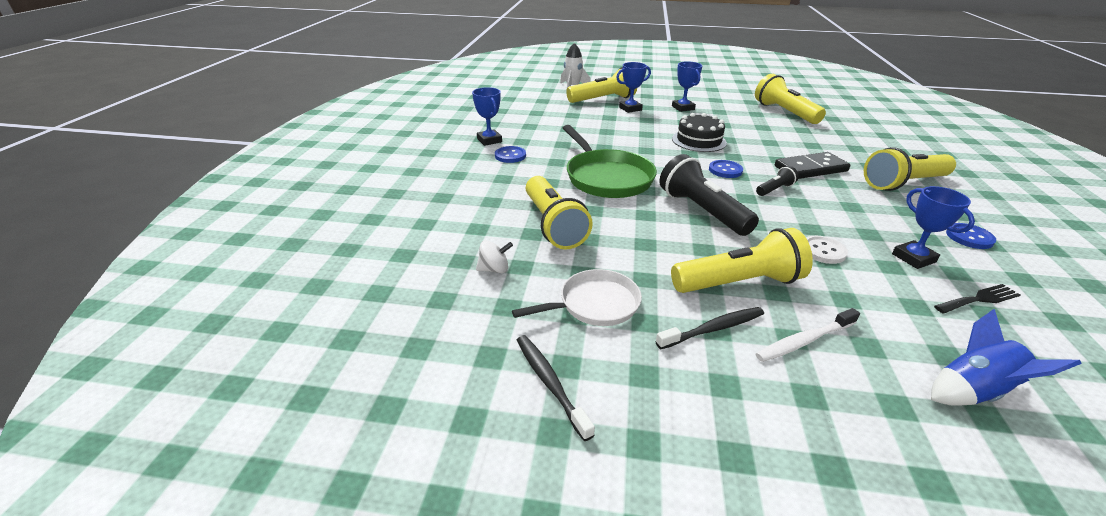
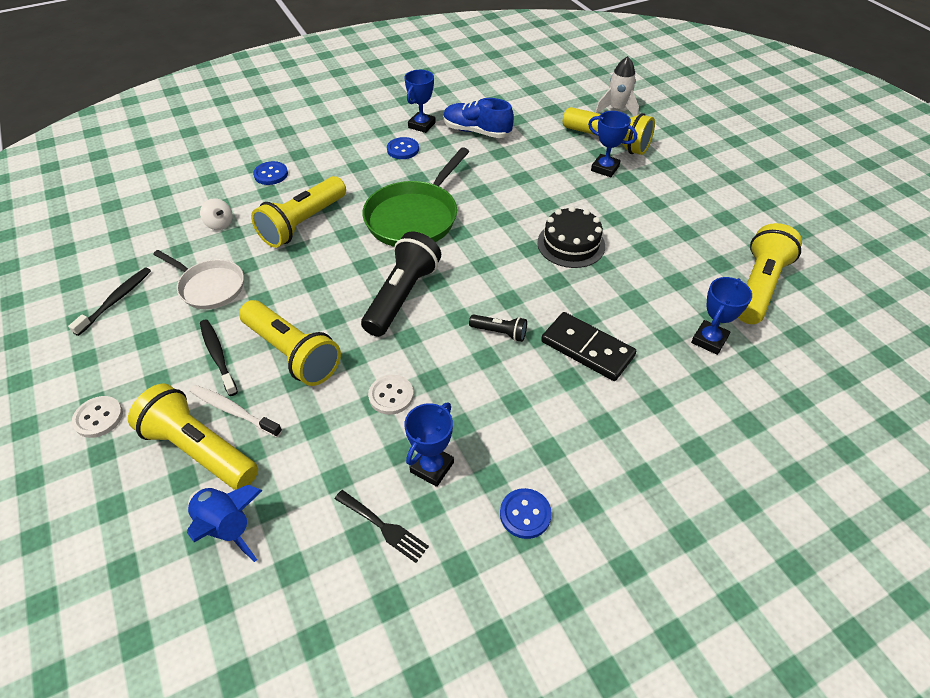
camera: 55 degrees right, 15 degrees up
(530, 127) = (476, 131): none -> blue shoe
(683, 108) = (659, 202): blue trophy -> blue trophy (709, 340)
(713, 329) = (218, 356): black toothbrush -> black toothbrush turned 150 degrees counterclockwise
(725, 170) = (511, 285): blue button -> blue button (271, 174)
(768, 456) = (98, 418): none -> white button
(903, 183) = (630, 439): yellow flashlight -> yellow flashlight (199, 450)

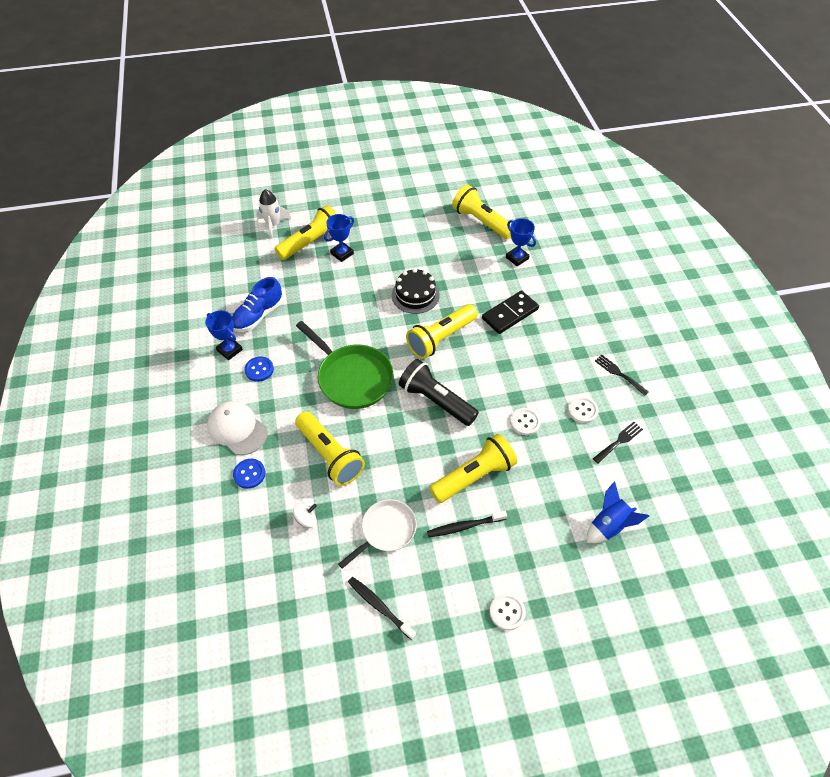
camera: 75 degrees left, 5 degrees up
(199, 450) = (548, 540): yellow flashlight -> yellow flashlight (441, 338)
(233, 411) = (519, 517): white toothbrush -> none
(323, 154) = (237, 429): none -> white cap
(432, 467) = (582, 410): blue trophy -> white button
(500, 332) = (485, 353): black flashlight -> none
(525, 514) = (619, 373): blue button -> black fork

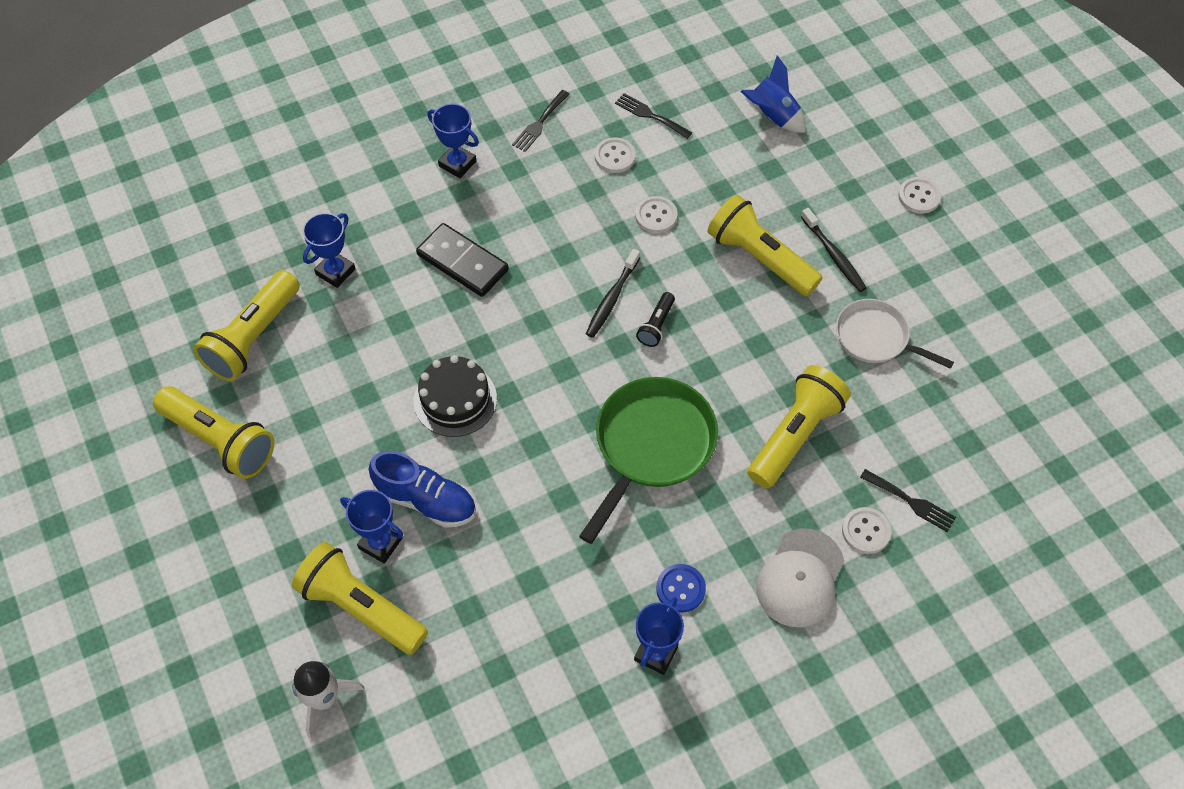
camera: 105 degrees left, 5 degrees up
(249, 474) = (866, 531): blue button -> white button
(256, 508) = (911, 502): none -> black fork
(258, 315) = (566, 635): blue shoe -> blue shoe (426, 500)
(306, 520) = (902, 434): white spinning top -> none
(379, 607) = (972, 320): black toothbrush -> black toothbrush (612, 298)
(436, 401) = (656, 325): black flashlight -> black flashlight, size x0.49
(441, 338) = (538, 343): yellow flashlight -> yellow flashlight (220, 440)
(589, 324) = (457, 164): none -> blue trophy

